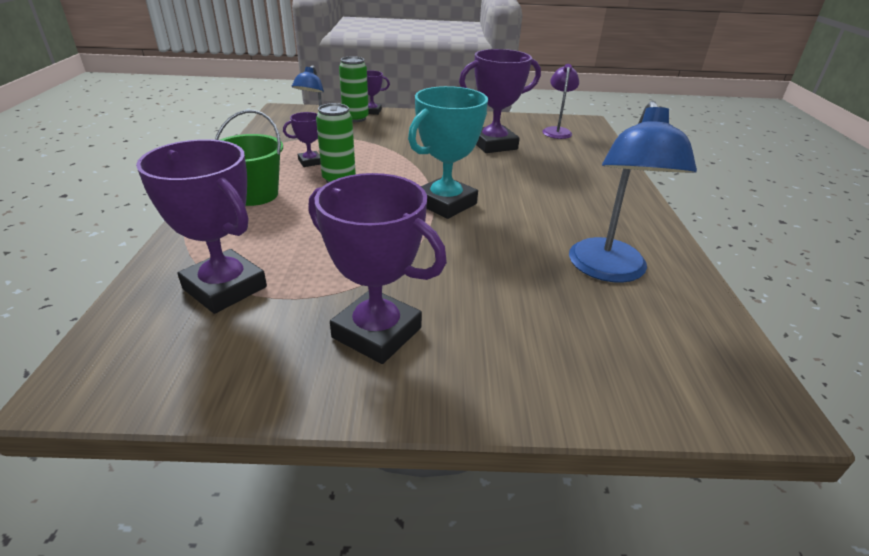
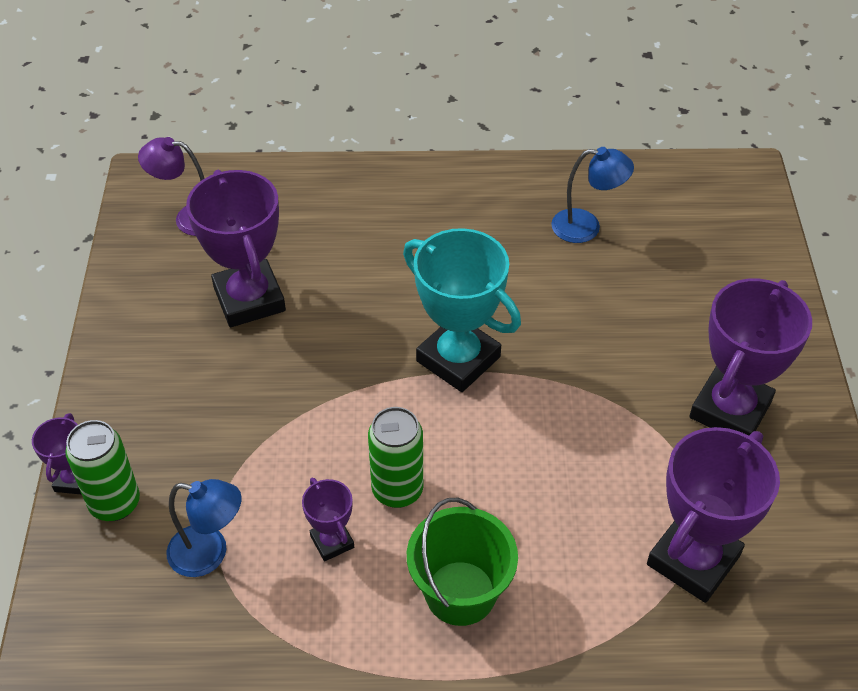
camera: 90 degrees left, 15 degrees up
(609, 271) = (586, 227): blue lamp -> blue lamp, size x0.60

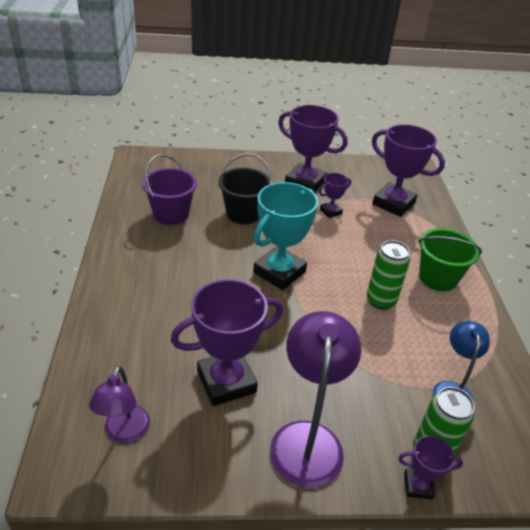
camera: 95 degrees left, 10 degrees down
(157, 375) = (307, 438): none -> purple lamp
(332, 542) = (424, 329): purple trophy -> purple trophy (330, 211)
(586, 227) = (171, 214): blue lamp -> purple bucket
(607, 315) = (243, 213): none -> black bucket

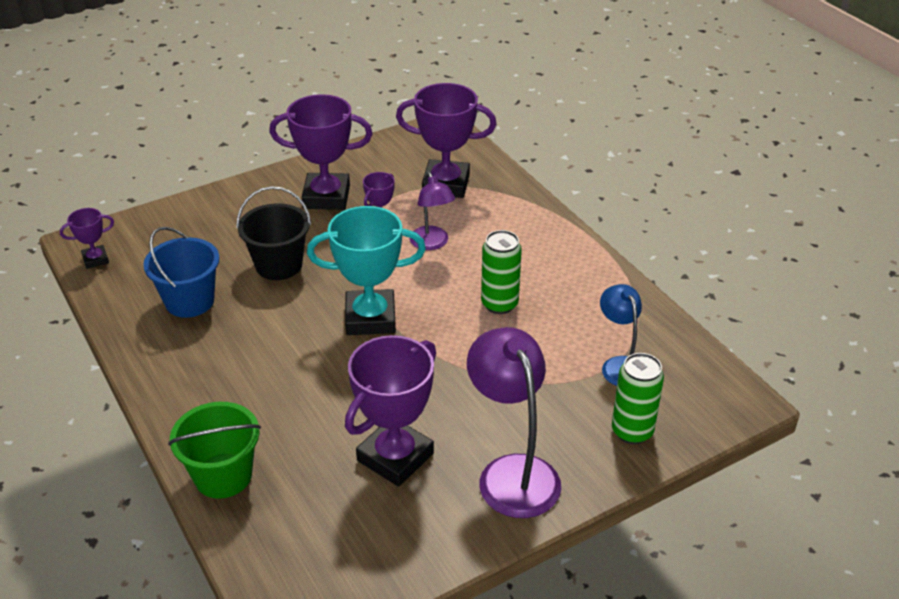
camera: 25 degrees left, 0 degrees up
(124, 433) = (327, 553): purple lamp -> purple lamp (432, 243)
(171, 214) = (189, 301): purple bucket -> blue bucket
(279, 272) = (370, 318): turquoise trophy -> turquoise trophy turned 75 degrees clockwise
(418, 486) = (636, 465): purple trophy -> purple trophy (95, 259)
(438, 278) = (543, 254): green bucket -> green bucket (223, 476)

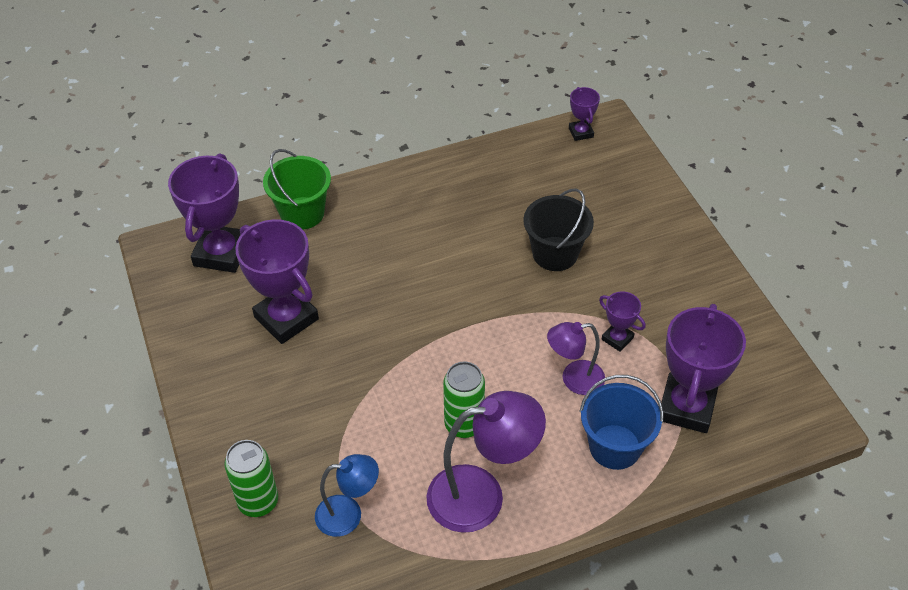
camera: 100 degrees right, 10 degrees up
(189, 301) = (512, 193): blue bucket -> blue bucket (615, 447)
(326, 197) = (667, 296): purple trophy -> purple trophy (221, 253)
(370, 318) = (464, 317): turquoise trophy -> none
(512, 472) = (242, 397): purple lamp -> purple lamp (481, 495)

